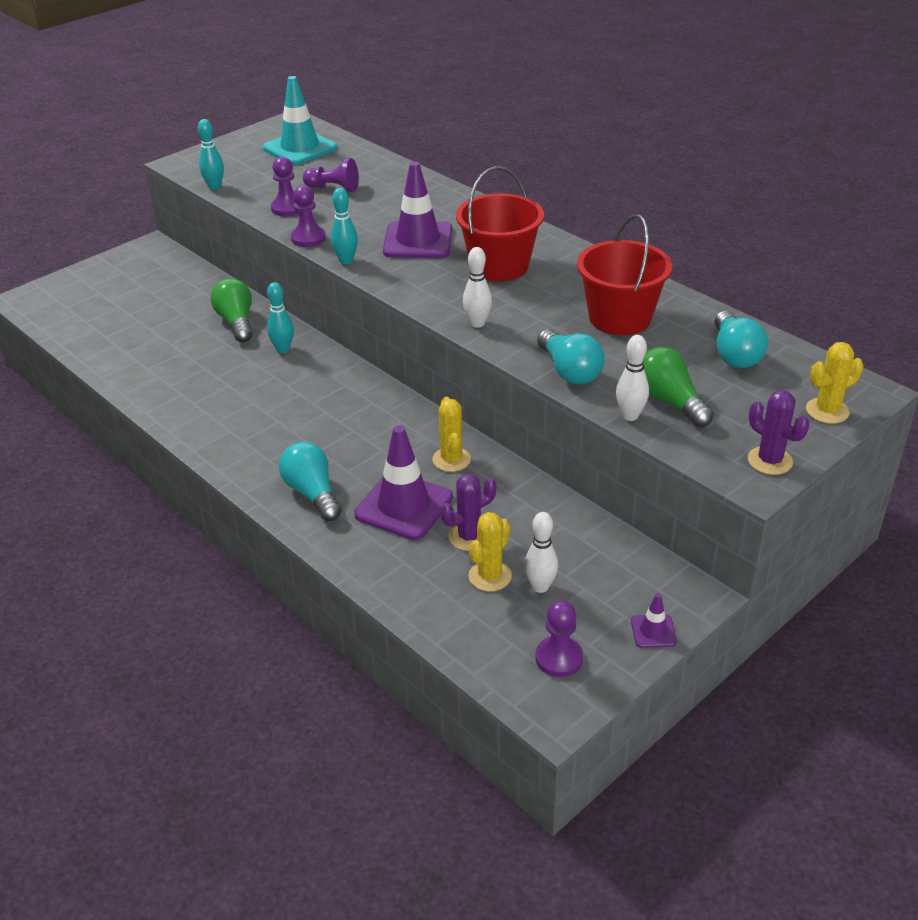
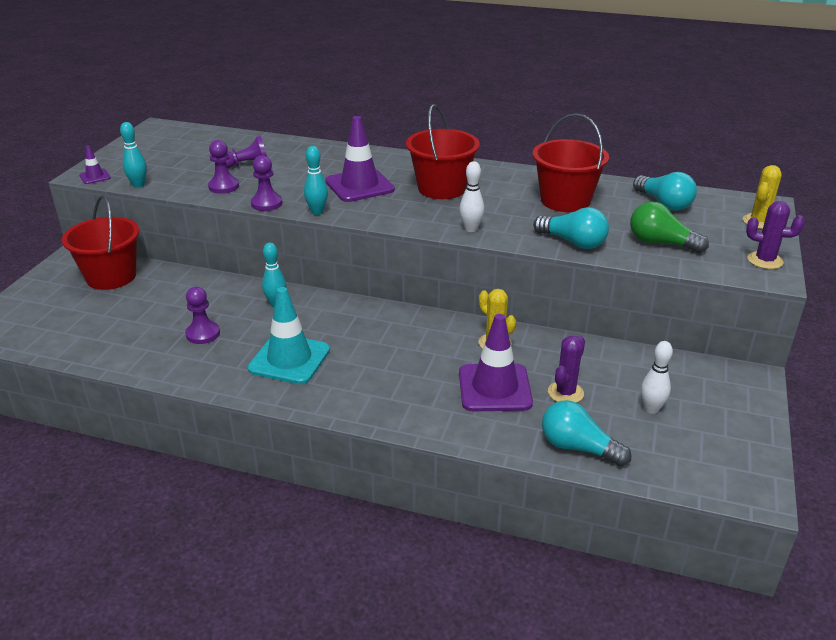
camera: 30 degrees left, 5 degrees down
(166, 276) = (111, 277): none -> red bucket
(236, 322) = (213, 295): green light bulb -> none
(300, 148) = (185, 143): turquoise traffic cone -> turquoise traffic cone (289, 359)
(312, 493) = (413, 403): turquoise light bulb -> turquoise light bulb (578, 447)
(490, 576) = (610, 415): yellow cactus -> none
(559, 658) = (717, 453): purple pawn -> purple pawn (203, 334)
(630, 416) = (648, 259): white bowling pin -> none
(653, 631) = (754, 410): purple traffic cone -> purple traffic cone (95, 177)

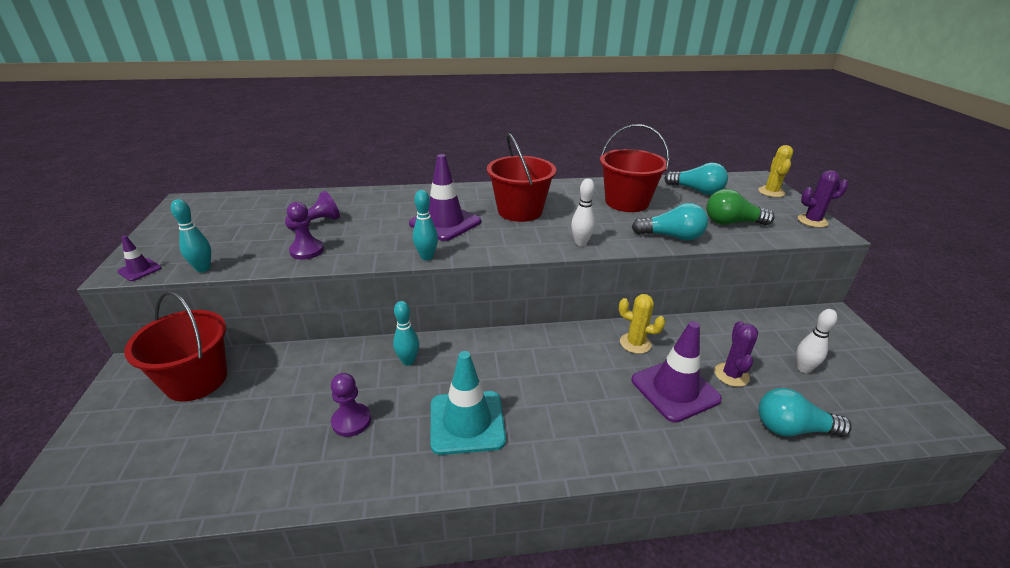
camera: 25 degrees left, 0 degrees up
(266, 203) = (367, 259): purple pawn -> none

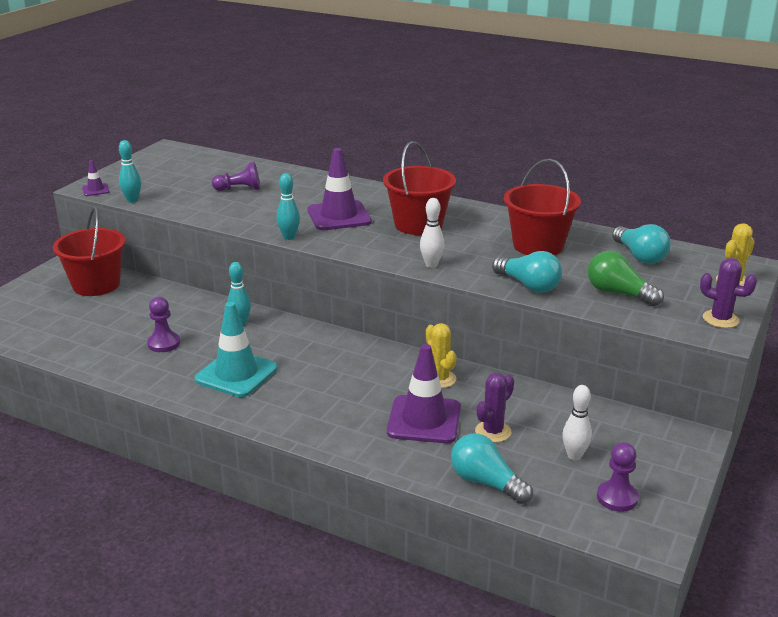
camera: 35 degrees right, 5 degrees down
(307, 251) = (210, 207): purple pawn -> purple pawn (617, 497)

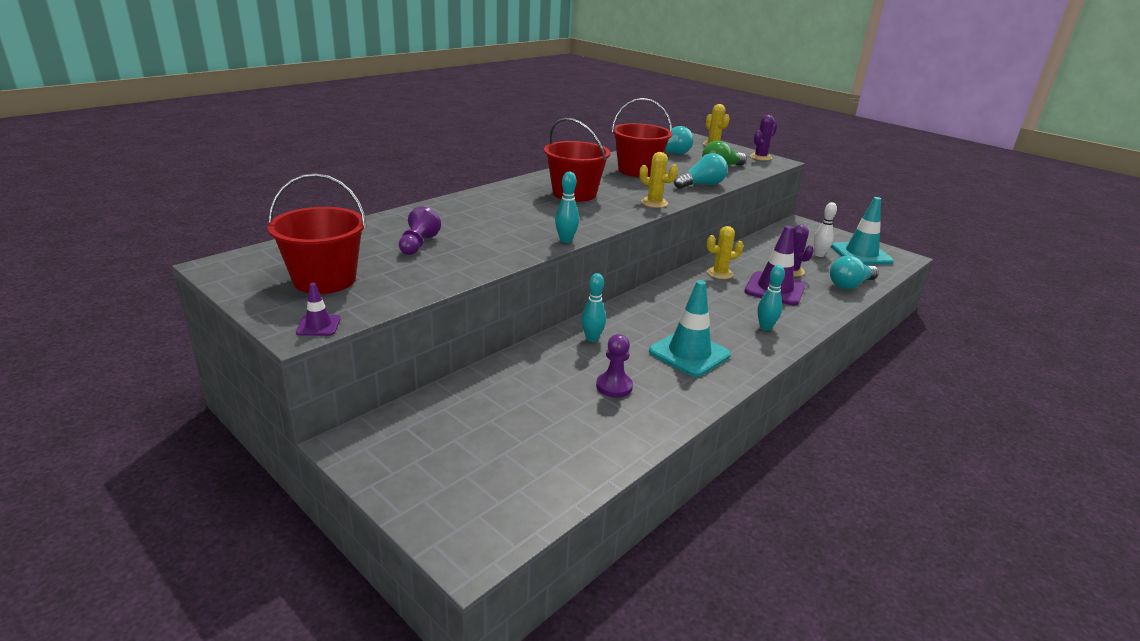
camera: 75 degrees left, 0 degrees up
(96, 285) = (435, 421): red bucket -> red bucket (324, 280)
(132, 200) = (386, 304): turquoise bowling pin -> turquoise bowling pin (765, 327)
(339, 216) = (532, 215): purple traffic cone -> none
(431, 265) = (654, 203): white bowling pin -> yellow cactus
(617, 497) = (861, 254): purple pawn -> turquoise traffic cone

